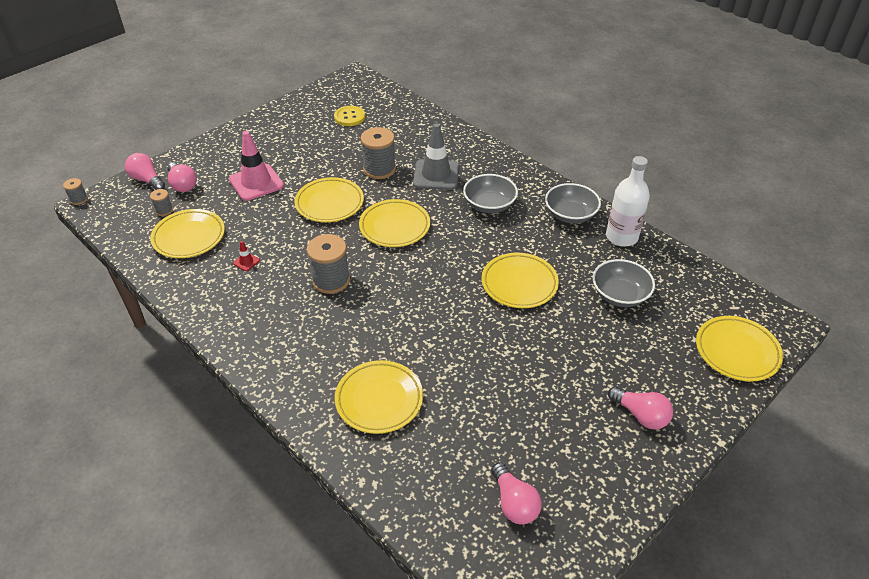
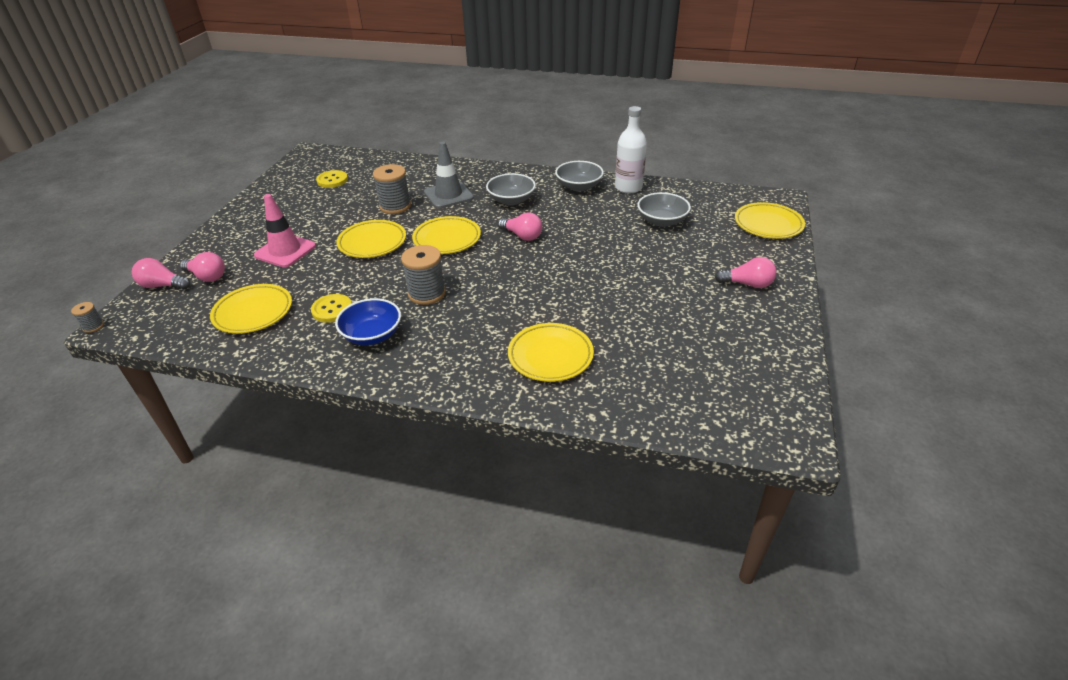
camera: 30 degrees left, 5 degrees down
(164, 210) = (205, 302): grey spool -> none
(246, 262) = (332, 309): red traffic cone -> yellow button
(256, 303) = (372, 335): none -> blue bowl
(514, 503) = (719, 374): pink light bulb -> pink light bulb (522, 236)
(519, 284) = (584, 240): yellow plate -> none

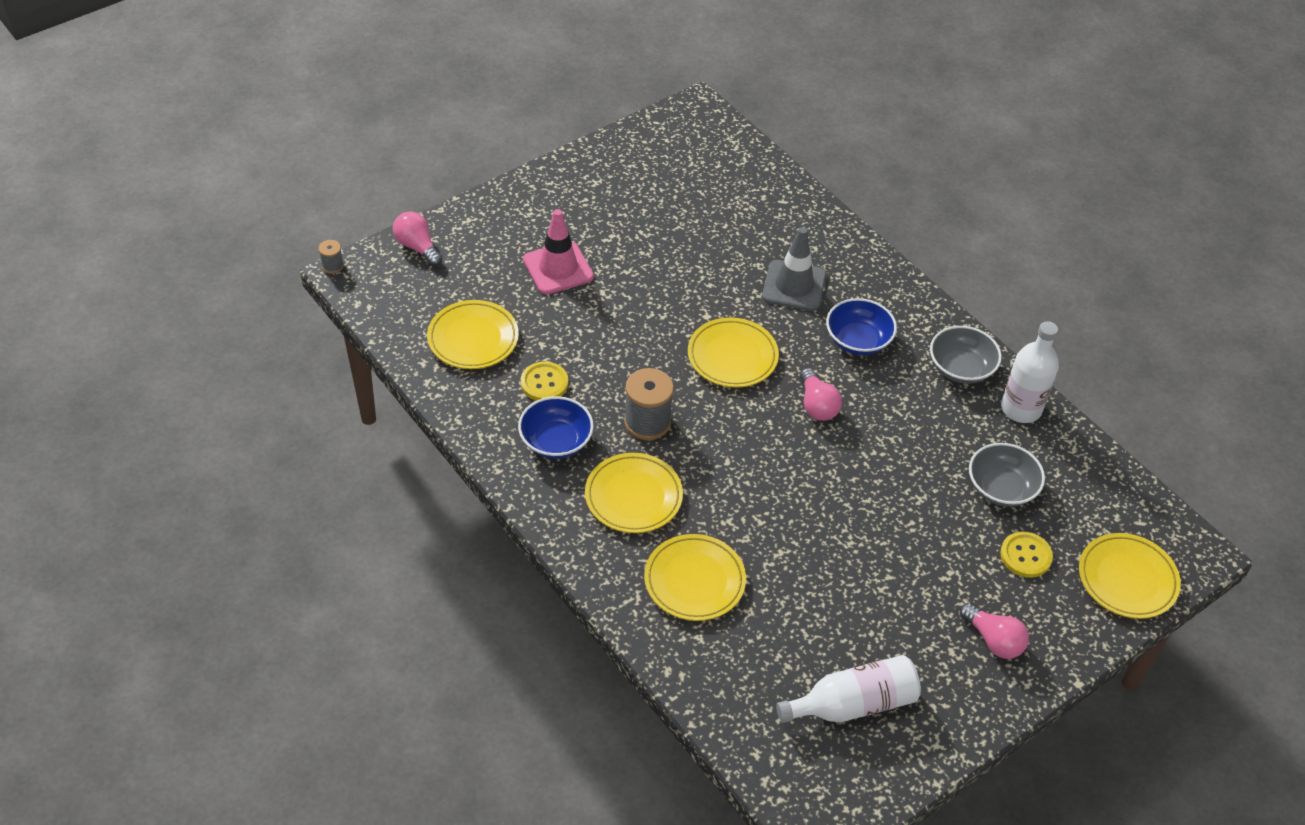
camera: 35 degrees right, 10 degrees up
(207, 277) = (463, 260): pink light bulb -> none
(332, 180) = (686, 178): yellow button -> yellow button (1025, 556)
(372, 242) = (651, 312): yellow plate -> yellow plate (633, 497)
(395, 206) = (720, 268): grey spool -> none
(511, 200) = (858, 340): grey bowl -> blue bowl
(721, 360) = (853, 704): none -> white bottle

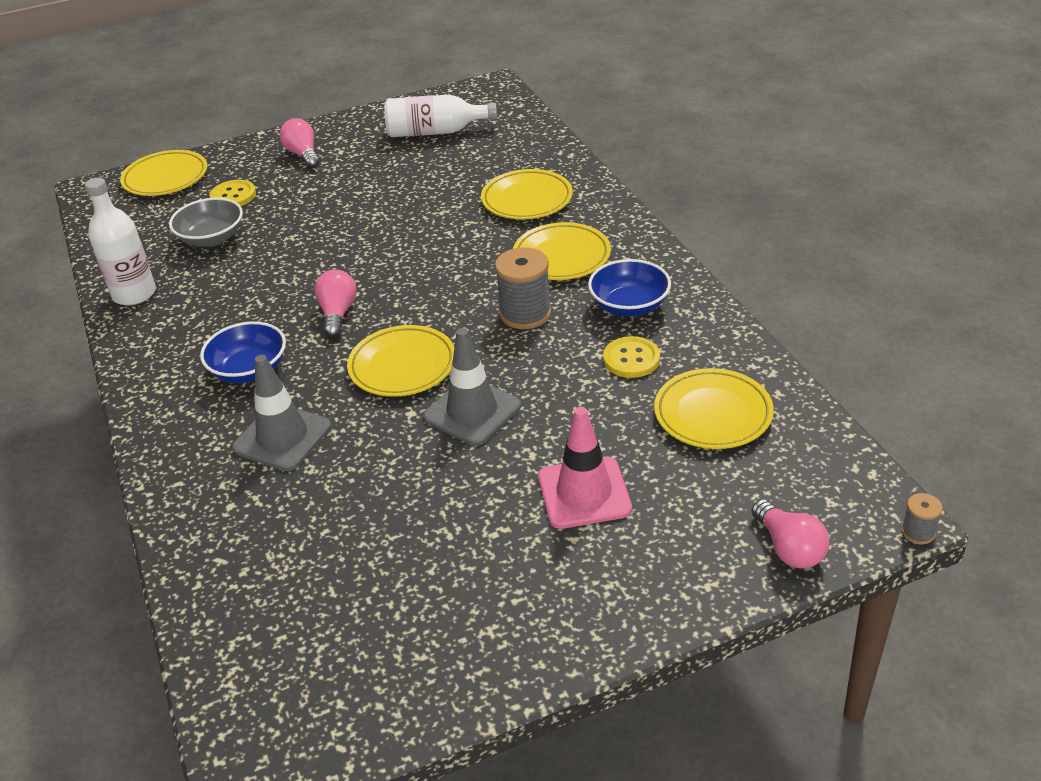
camera: 160 degrees left, 10 degrees down
(659, 321) = (472, 411): none -> grey traffic cone
(961, 368) = (160, 333): grey bowl -> none

